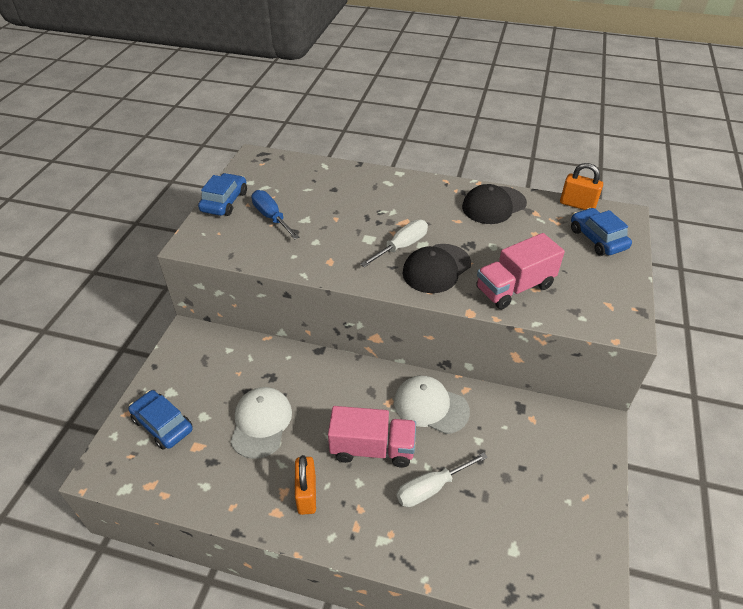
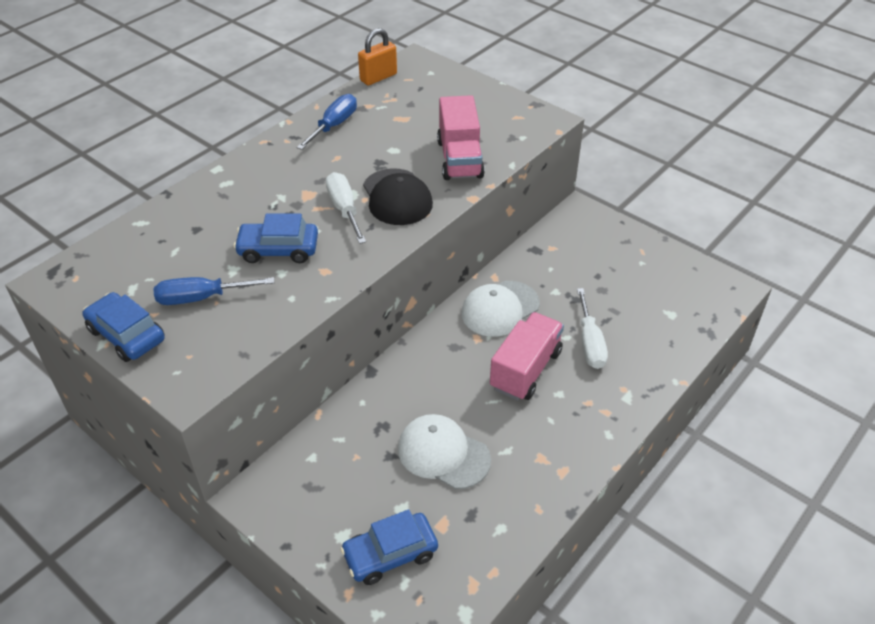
camera: 65 degrees left, 0 degrees up
(307, 494) = (553, 439): orange padlock -> none
(493, 205) = (334, 125): black cap -> blue screwdriver
(597, 239) = (433, 87): blue car -> blue car (278, 250)

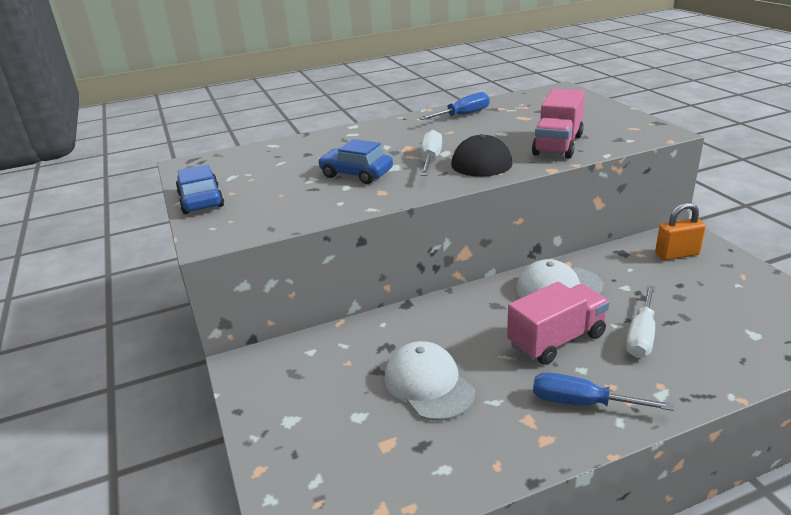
camera: 30 degrees right, 15 degrees down
(201, 298) = (273, 190): blue screwdriver -> blue screwdriver (581, 403)
(378, 77) = (522, 95): orange padlock -> orange padlock (677, 254)
(390, 554) = (320, 451): blue car -> none

